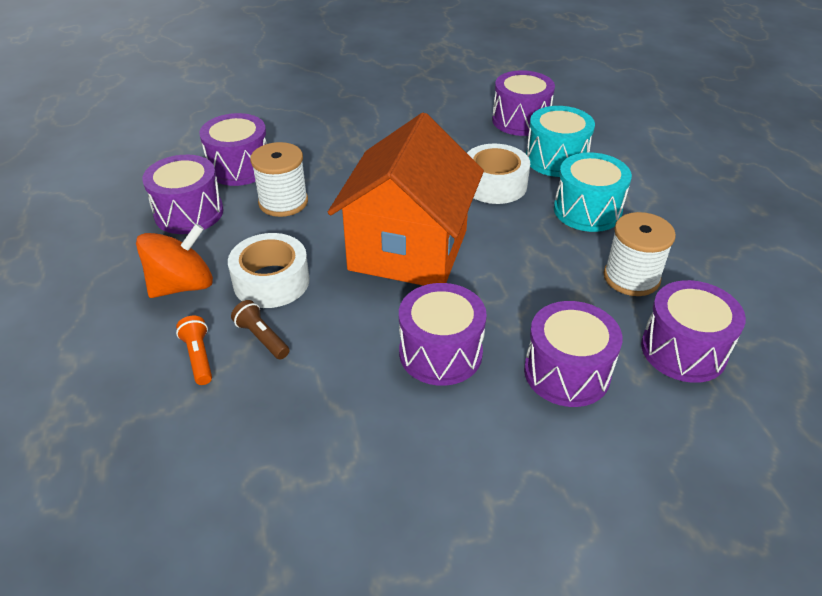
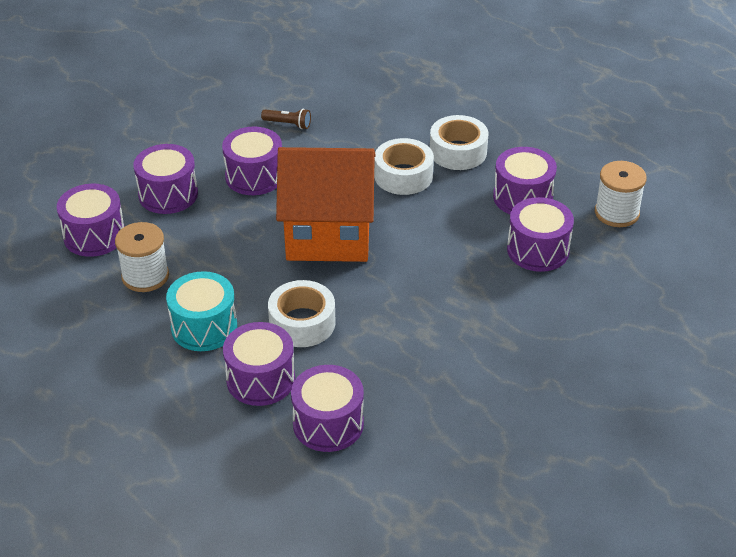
camera: 150 degrees right, 0 degrees up
(182, 285) = (458, 151): orange spinning top -> white tape
(198, 357) = (397, 122): orange flashlight -> none
(261, 338) = (372, 144): brown flashlight -> brown flashlight (288, 124)
(283, 202) = (463, 234): white spool -> white spool (616, 213)
(408, 250) = (328, 233): orange house -> orange house turned 75 degrees counterclockwise
(556, 159) = (260, 379): turquoise drum -> purple drum

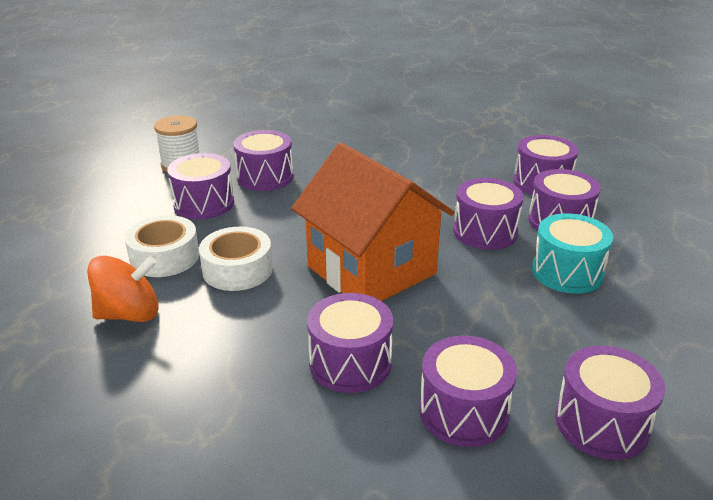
camera: 130 degrees left, 10 degrees down
(145, 276) = (581, 342): white spool -> none
(288, 124) = (222, 396): brown flashlight -> none
(302, 323) = (485, 232): white tape -> purple drum
(404, 118) = (129, 314): none -> orange spinning top

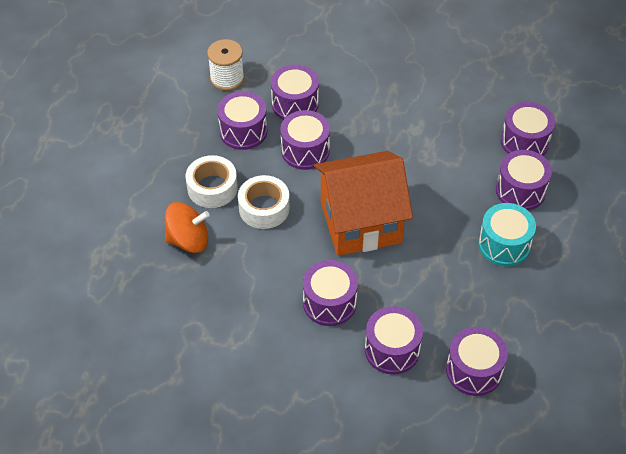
camera: 10 degrees right, 20 degrees up
(371, 270) = (360, 222): orange house -> orange house turned 75 degrees counterclockwise
(485, 232) = (457, 194): purple drum -> purple drum (305, 151)

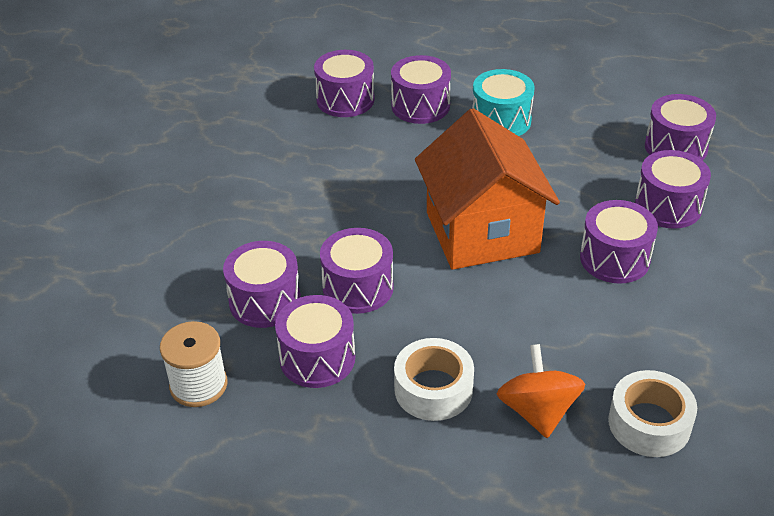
camera: 90 degrees left, 10 degrees down
(264, 208) = (467, 327): white tape -> white tape (649, 423)

